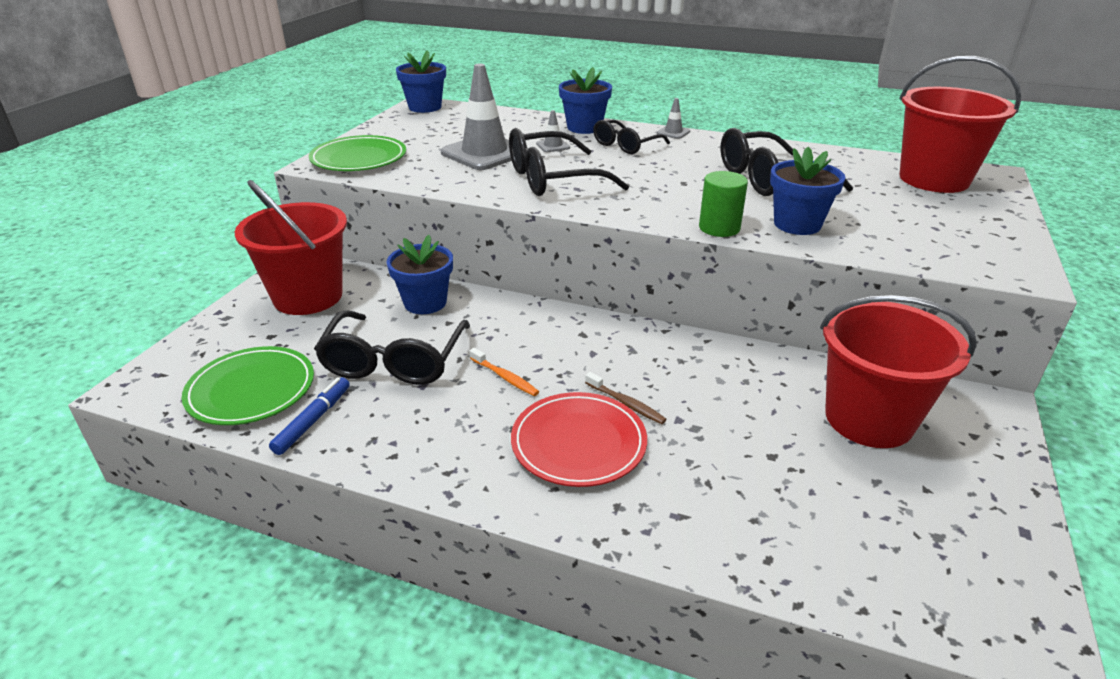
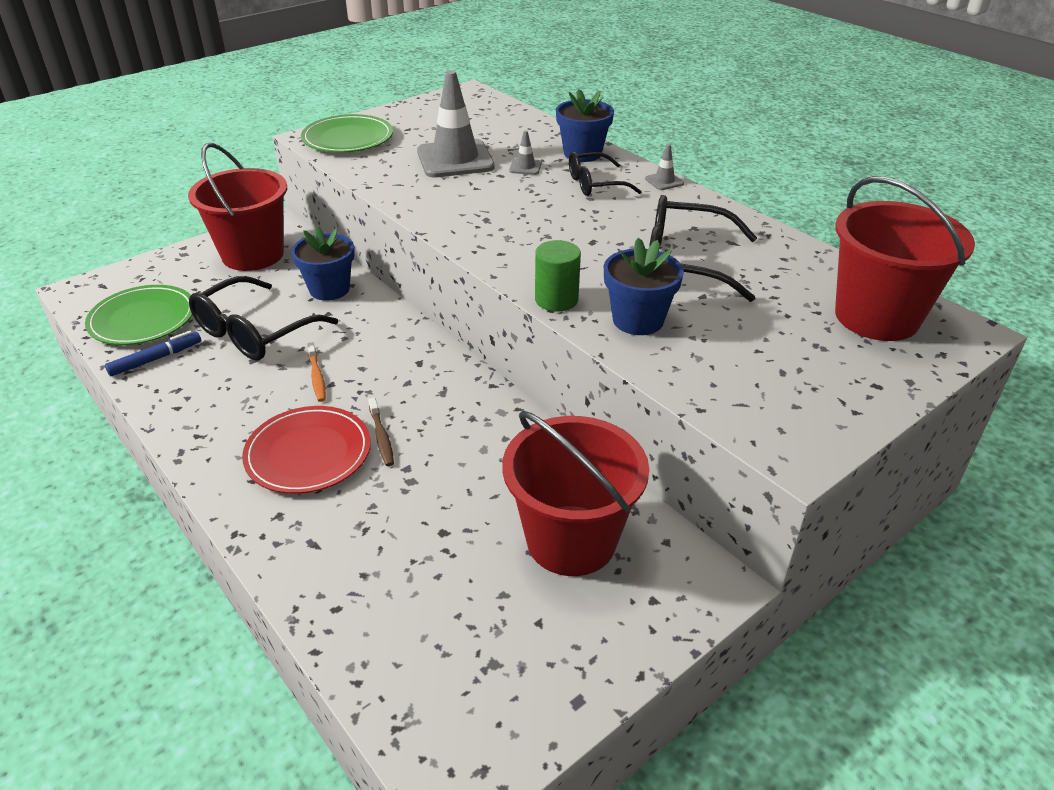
camera: 30 degrees right, 5 degrees up
(425, 107) = (467, 96): blue flower pot -> none
(552, 179) = (477, 203): black glasses -> none

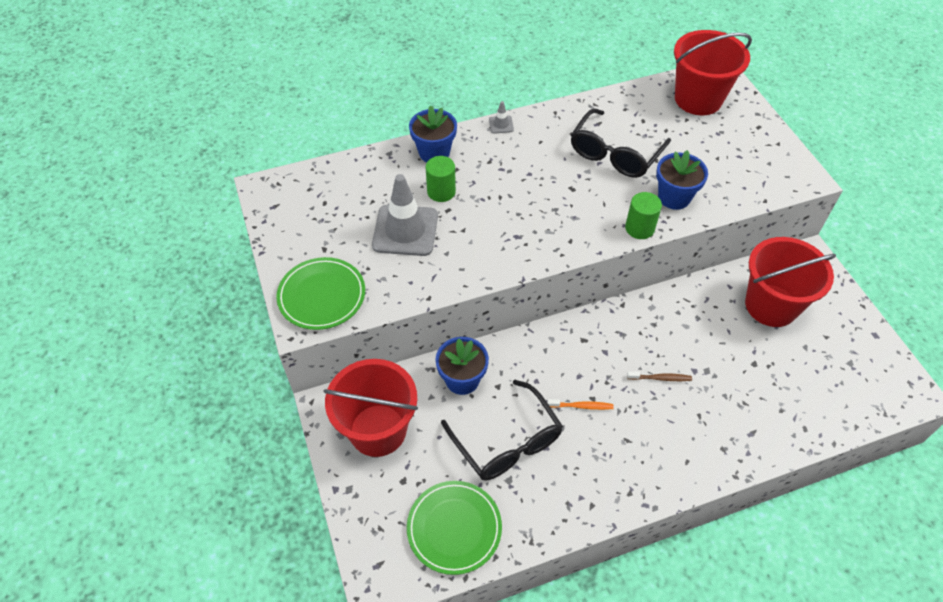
camera: 70 degrees left, 15 degrees up
(156, 359) = (520, 519): blue marker -> none
(308, 453) = (667, 423): red plate -> none
(525, 167) = (441, 191): grey traffic cone -> green cylinder
(594, 184) = (488, 161): black glasses -> none

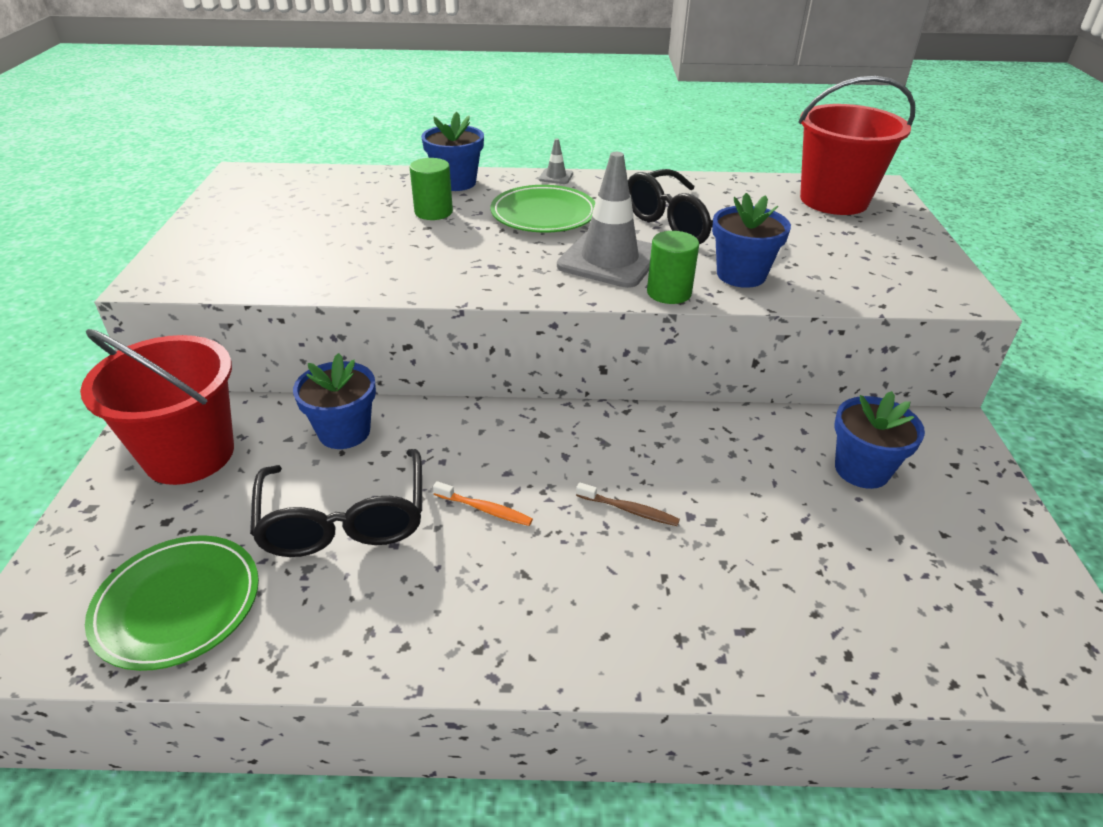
camera: 20 degrees right, 15 degrees down
(322, 296) = (202, 263): green plate -> green plate (543, 214)
(405, 230) = (358, 233): grey traffic cone -> grey traffic cone (609, 260)
(771, 305) = (861, 469): red bucket -> blue flower pot

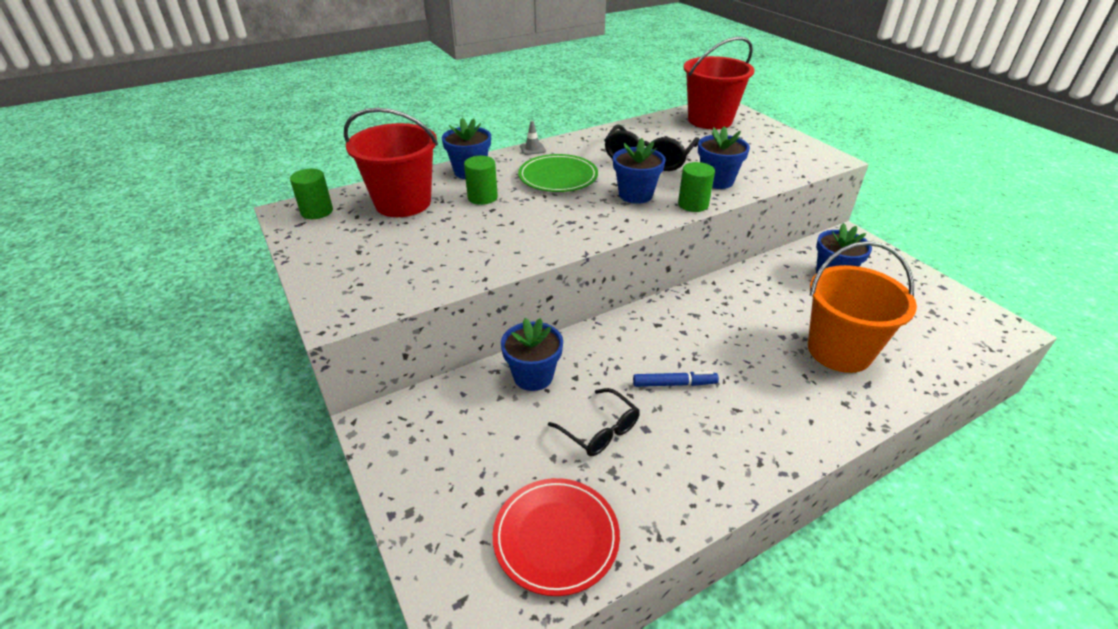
camera: 30 degrees left, 0 degrees up
(177, 604) = (556, 537): green plate -> red plate
(189, 454) = (440, 440): red bucket -> red bucket (403, 203)
(264, 180) = (317, 211): none -> green cylinder
(344, 520) = (600, 431): black glasses -> black glasses, size x0.62
(484, 509) = (674, 384): orange toothbrush -> blue marker
(609, 260) = (635, 195): grey traffic cone -> blue flower pot
(628, 510) = (750, 347): brown toothbrush -> none
(752, 569) = (839, 351): none -> orange bucket

